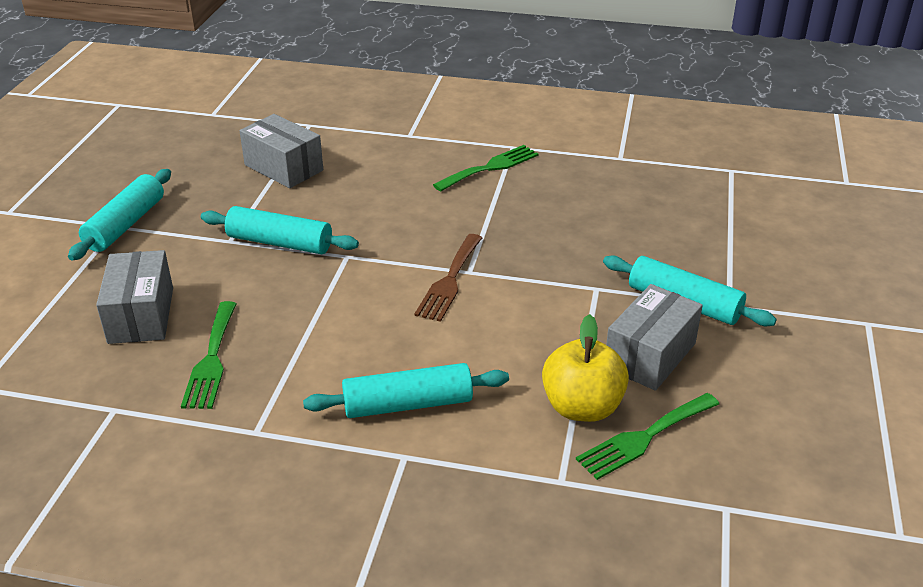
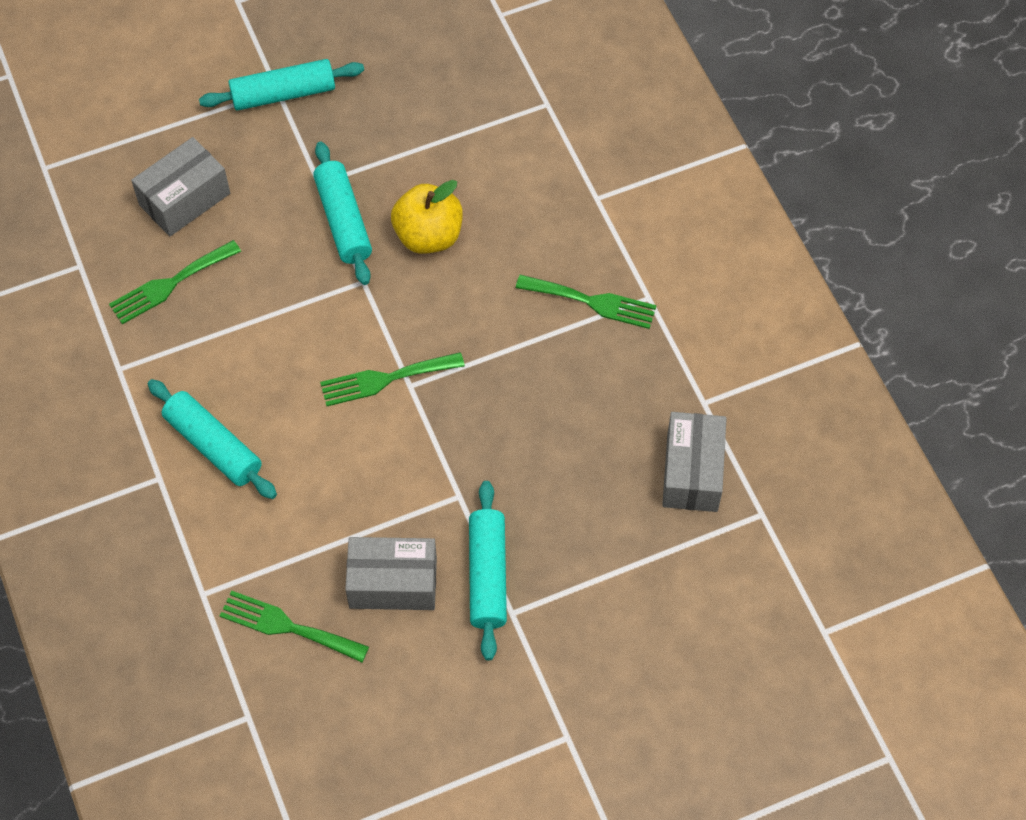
camera: 55 degrees right, 25 degrees up
(283, 168) = (456, 139): grey box -> grey box (692, 472)
(449, 281) = (385, 379): brown fork -> green fork
(582, 407) = (292, 566): yellow apple -> yellow apple (428, 236)

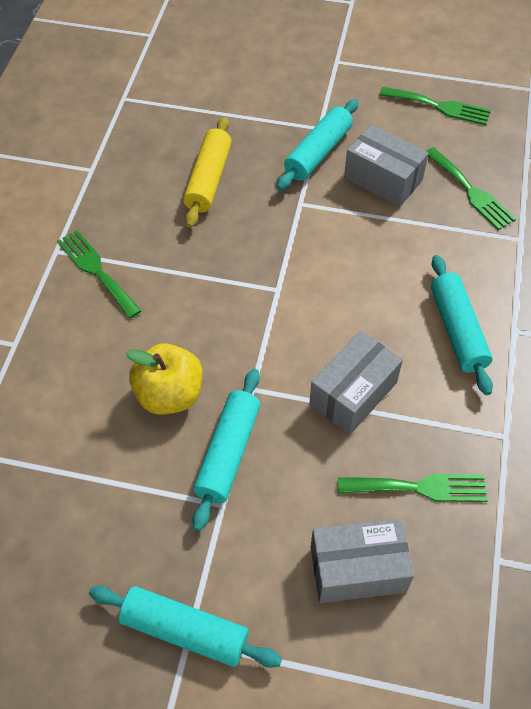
camera: 145 degrees left, 5 degrees down
(385, 379) = (292, 304): green fork -> green fork (439, 106)
(575, 466) = (208, 179): none -> yellow rolling pin
(692, 472) = (140, 138): grey box -> grey box (353, 393)

